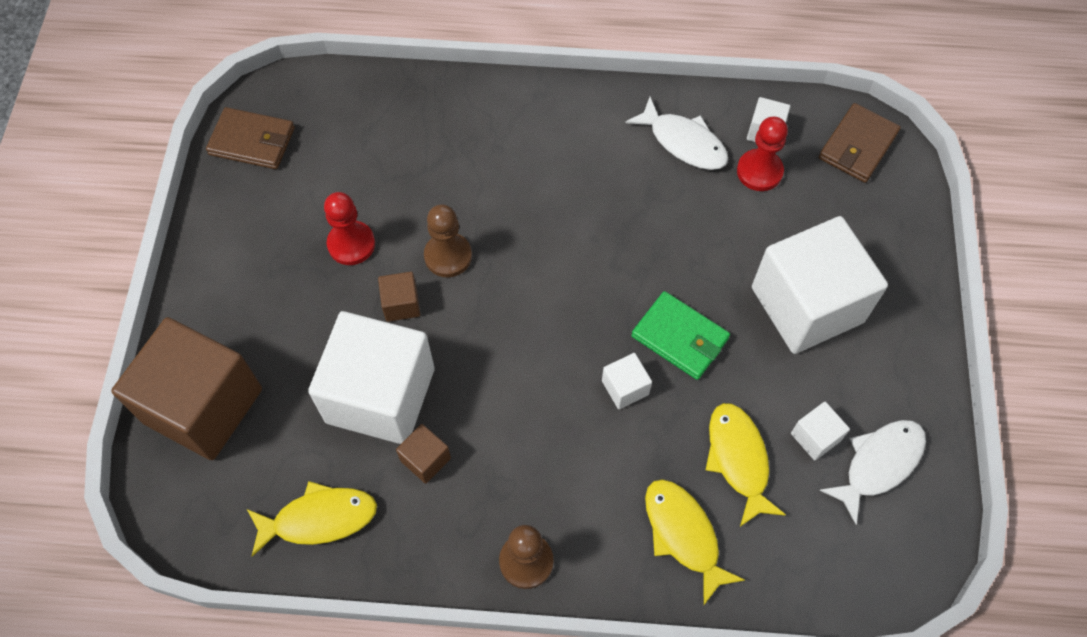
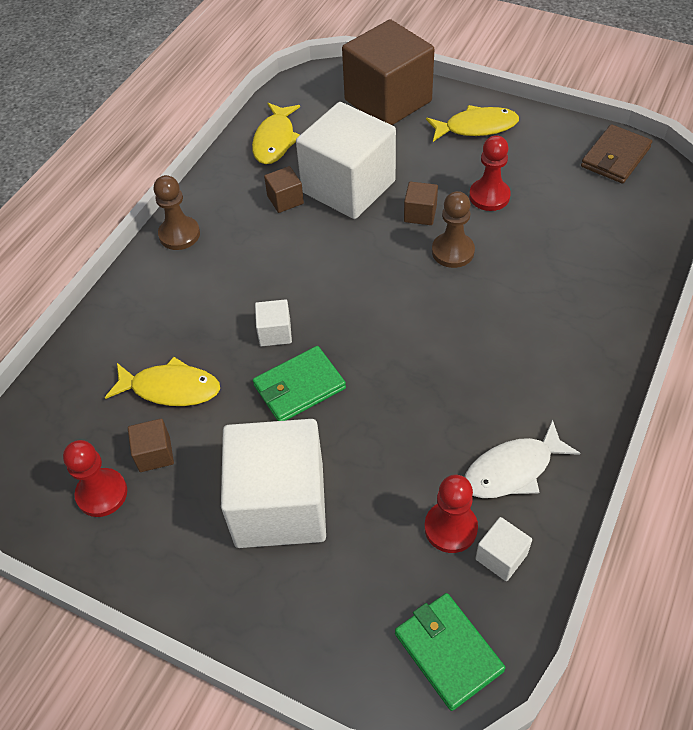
camera: 115 degrees right, 10 degrees down
(683, 534) = (137, 330): yellow fish -> yellow fish (476, 127)
(815, 437) = (154, 454): white cube -> brown cube
(857, 146) = (448, 652): brown wallet -> green wallet
(879, 464) = (102, 493): white fish -> red pawn

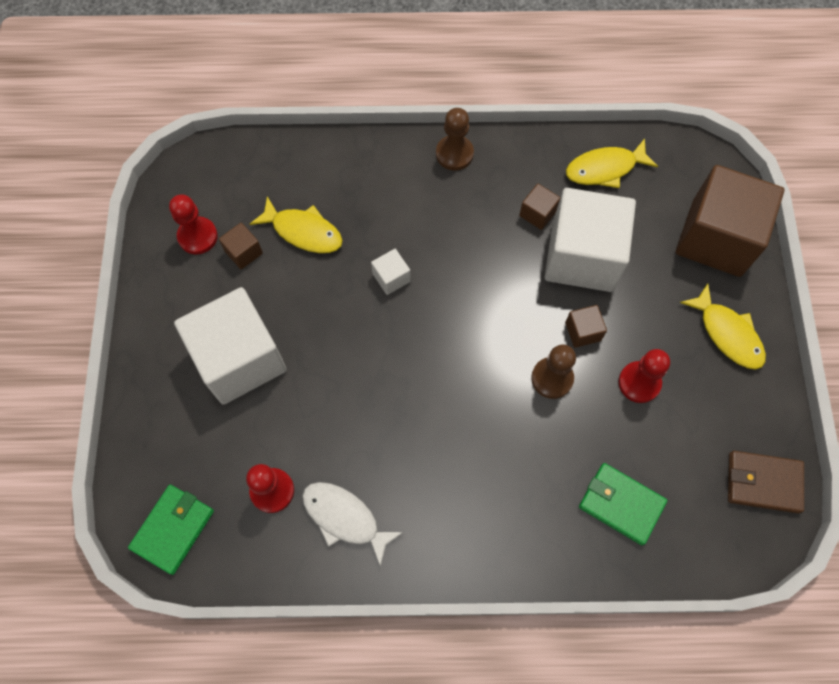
camera: 60 degrees right, 15 degrees up
(171, 388) = (303, 231): yellow fish -> yellow fish turned 45 degrees counterclockwise
(299, 387) = (348, 322): green wallet -> green wallet (621, 504)
(501, 556) = (263, 538): white cube -> none

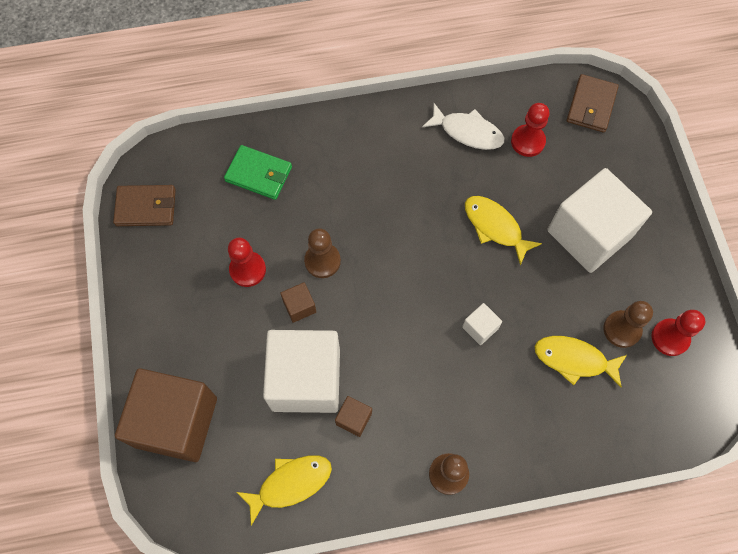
camera: 170 degrees right, 0 degrees up
(173, 529) = (591, 105): green wallet -> brown wallet
(243, 252) = (622, 329): brown cube -> brown pawn
(727, 334) = (169, 326): yellow fish -> yellow fish (495, 227)

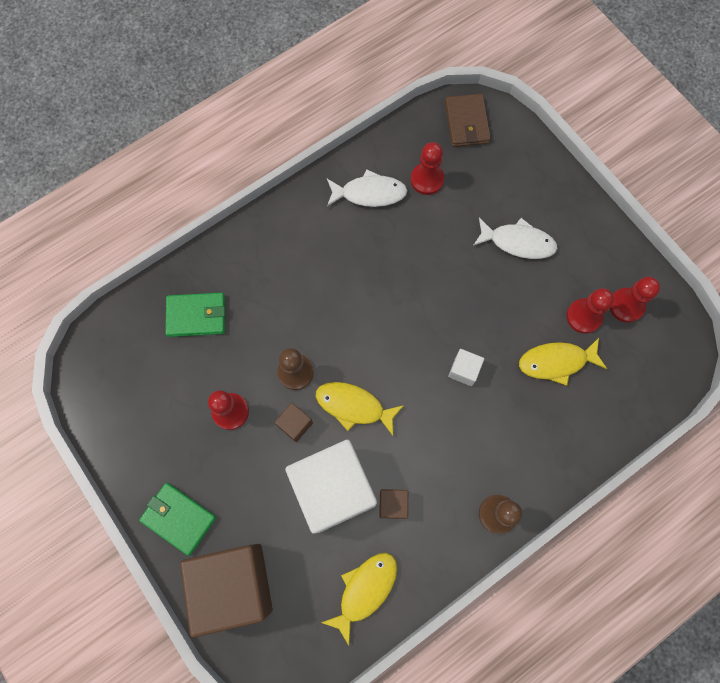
camera: 25 degrees left, 5 degrees up
(146, 207) = (104, 395): brown wallet -> none
(157, 341) = (178, 518): none -> green wallet
(495, 227) = (434, 271): yellow fish -> yellow fish (354, 406)
(589, 234) = (518, 242): white cube -> white fish
(622, 329) = (583, 316): brown pawn -> red pawn

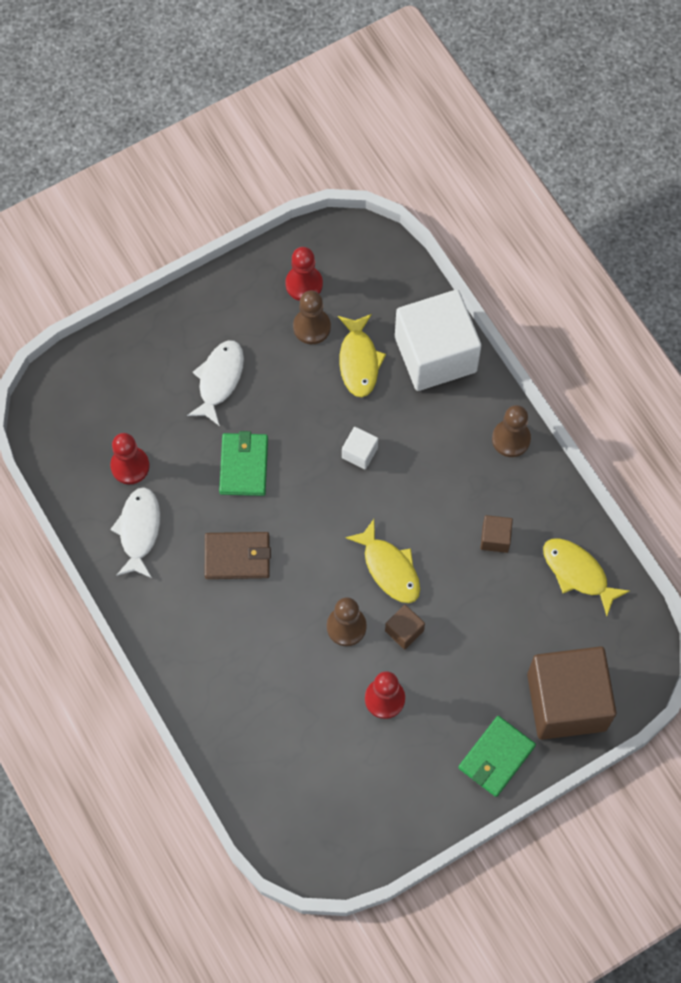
camera: 85 degrees left, 5 degrees down
(196, 316) = (269, 733): green wallet -> green wallet (244, 466)
(333, 489) = (476, 596): white cube -> white cube (435, 354)
(354, 406) = (389, 568): yellow fish -> yellow fish turned 60 degrees counterclockwise
(466, 122) = (62, 414): brown wallet -> brown wallet (237, 557)
(583, 316) = (312, 327): red pawn -> brown pawn

